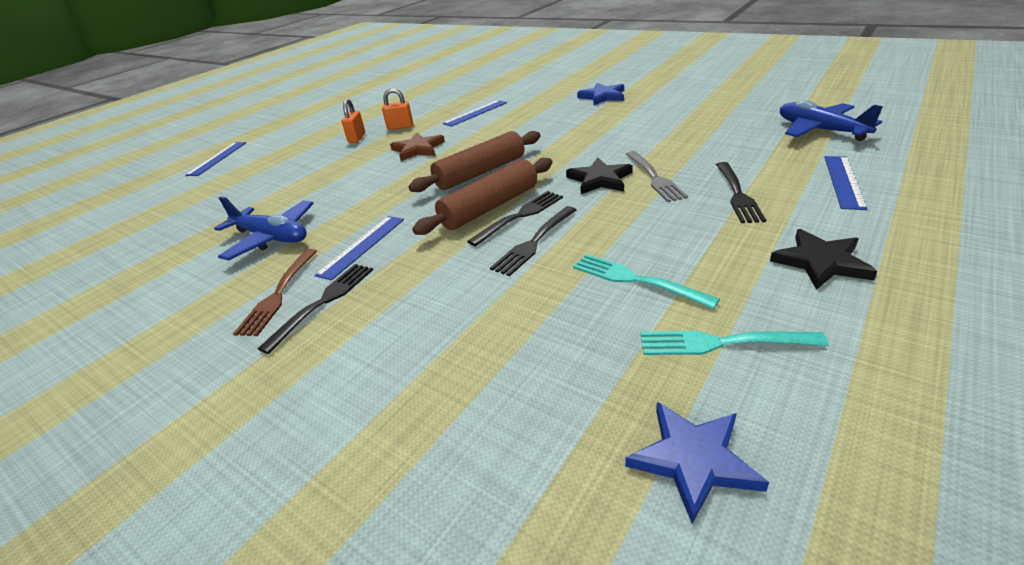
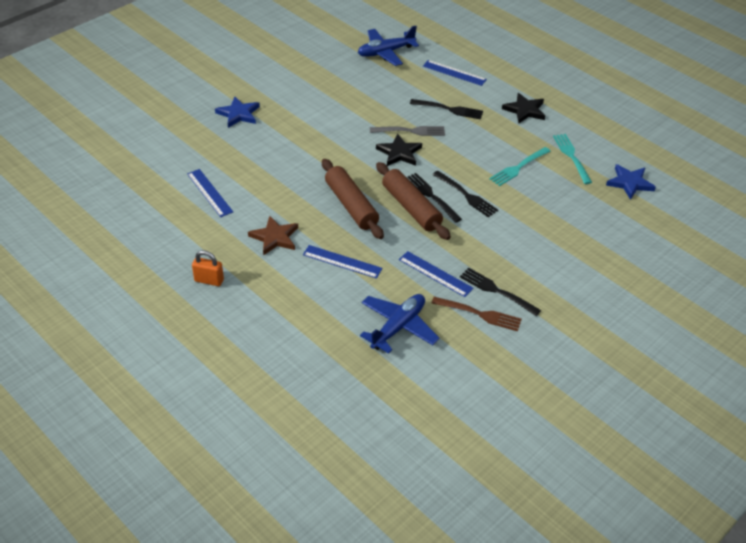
camera: 85 degrees left, 10 degrees up
(217, 158) = (175, 401): blue ruler -> blue ruler (342, 261)
(400, 127) = (203, 247): orange padlock -> none
(722, 343) = (571, 157): turquoise fork -> turquoise fork turned 150 degrees clockwise

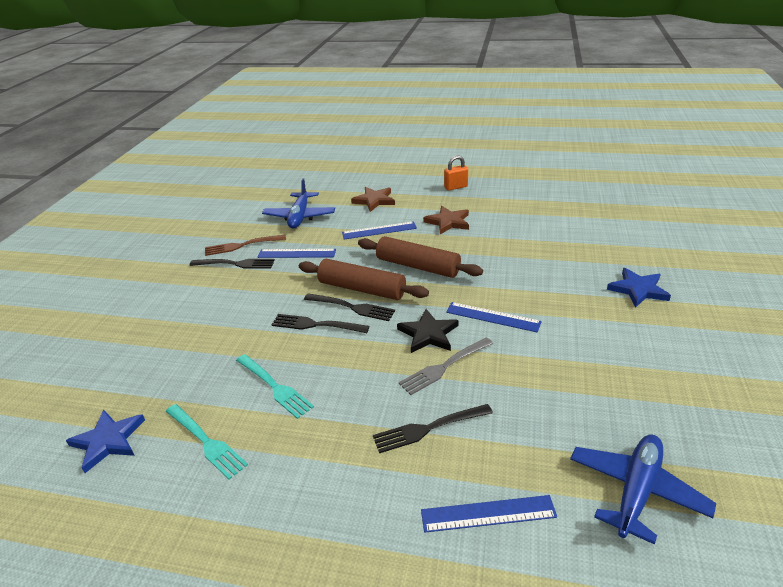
camera: 150 degrees right, 10 degrees down
(209, 193) = (541, 224): blue ruler -> blue ruler (492, 317)
(305, 308) = (374, 200): none -> brown star
(518, 167) = (274, 387): turquoise fork -> turquoise fork turned 120 degrees clockwise
(525, 110) = (316, 495): black star -> none

